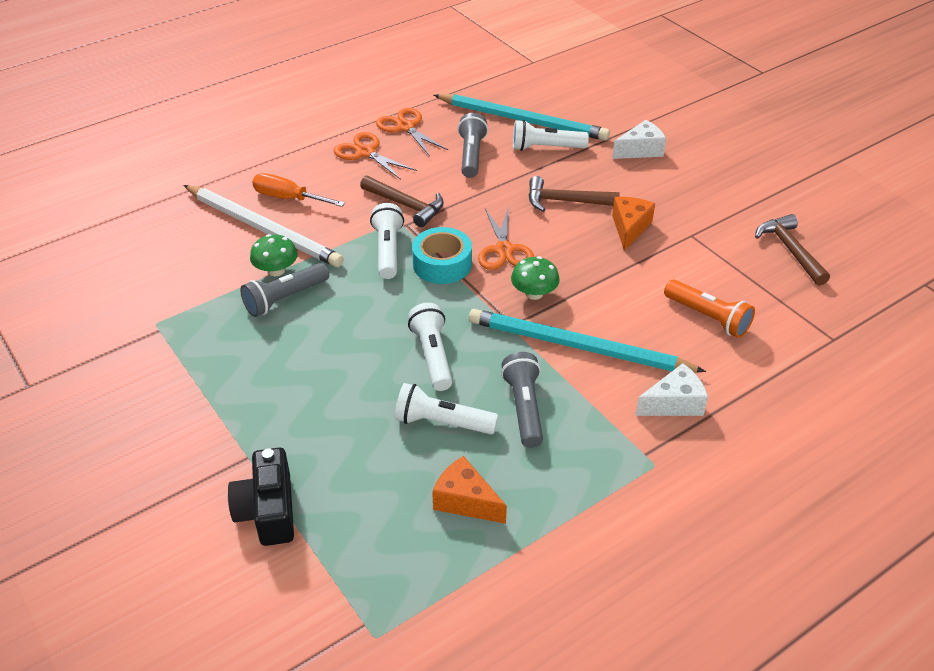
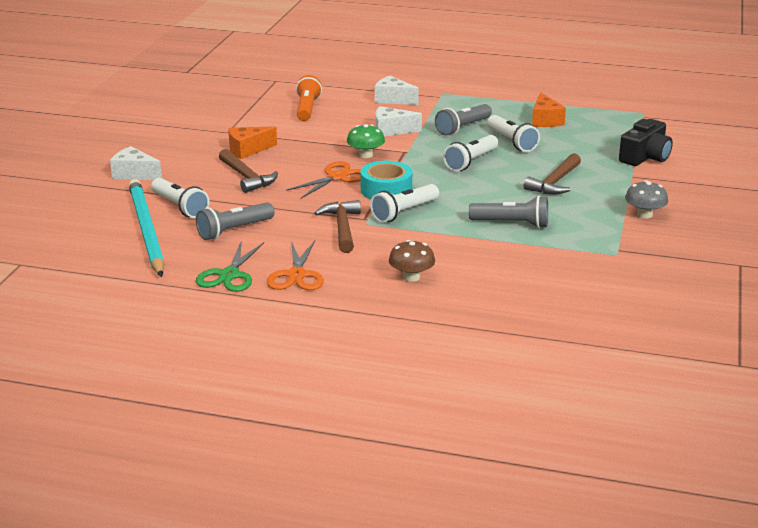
camera: 130 degrees left, 15 degrees down
(176, 397) = (644, 214): none -> grey mushroom
(263, 229) = (463, 268): white pencil -> none
(276, 270) = (494, 240): green mushroom -> none
(289, 198) = (411, 277): orange screwdriver -> brown mushroom
(406, 127) = (229, 275): orange scissors -> green scissors
(578, 346) = (391, 130): turquoise pencil -> white cheese
(790, 250) = (202, 105): brown hammer -> brown hammer (555, 182)

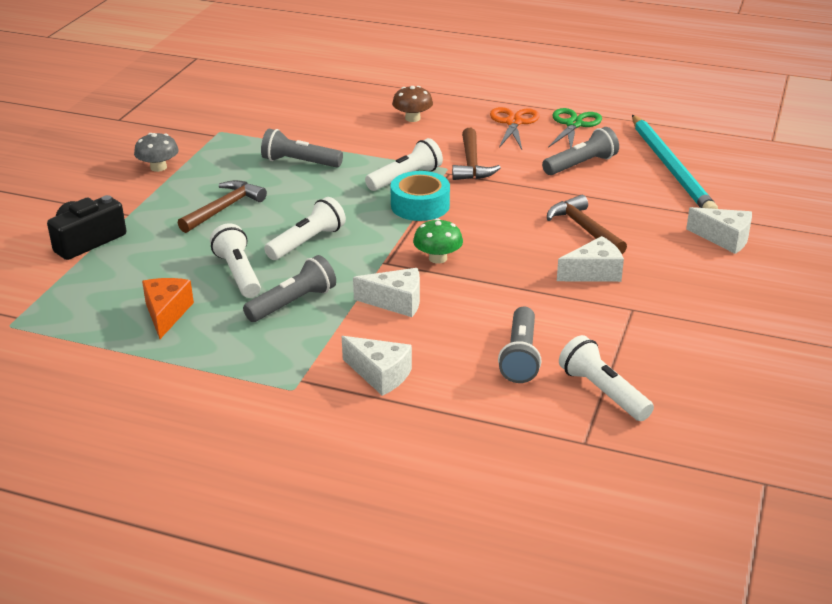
camera: 175 degrees left, 5 degrees up
(180, 207) = (648, 192): white flashlight -> white flashlight (603, 392)
(248, 150) = (594, 273): orange cheese -> white cheese
(307, 109) = (520, 356): orange flashlight -> grey flashlight
(337, 177) = (475, 225): orange scissors -> none

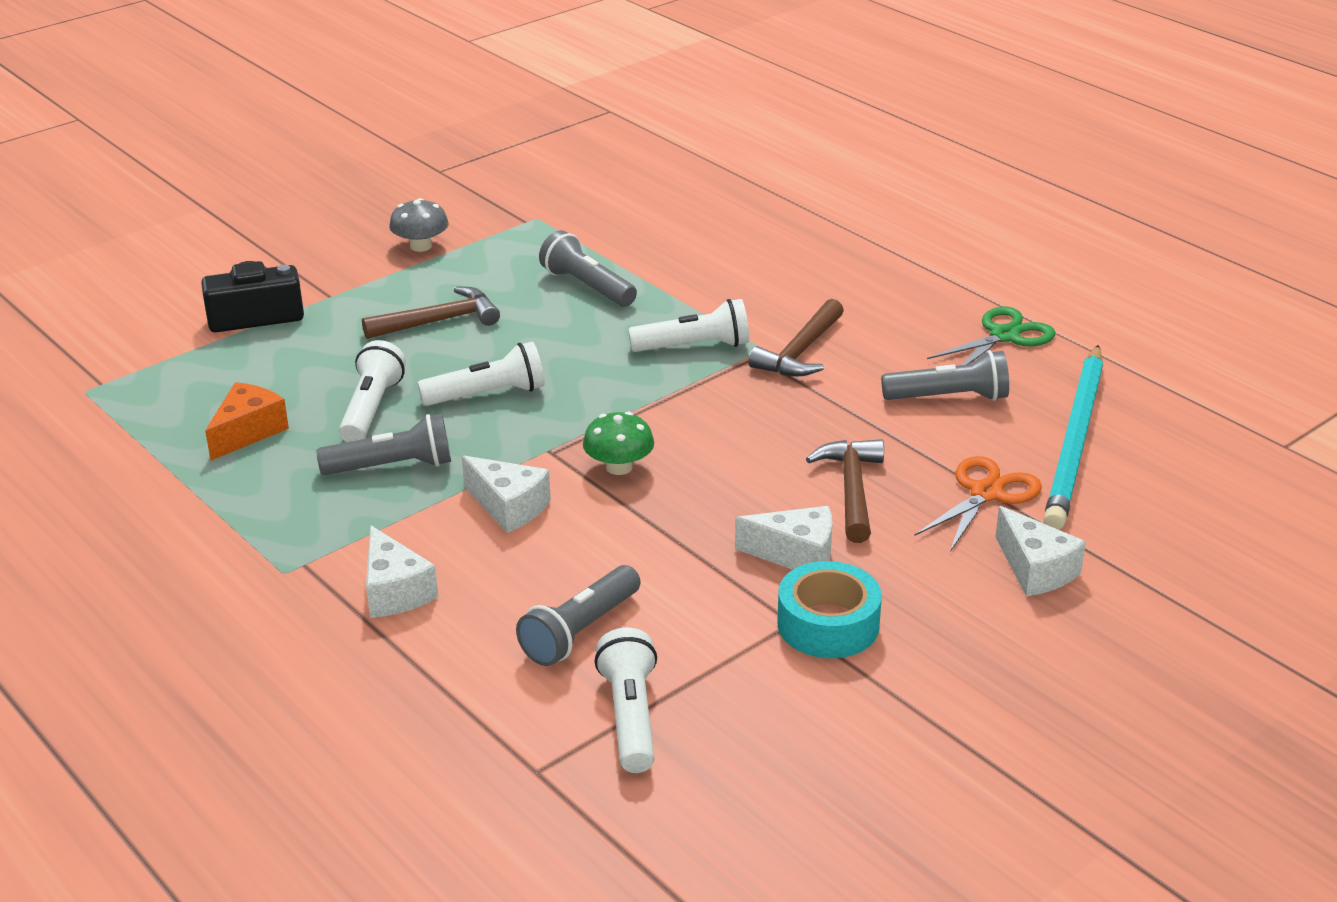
camera: 30 degrees right, 0 degrees up
(412, 118) = (791, 266): brown mushroom -> none
(420, 205) = (672, 389): turquoise tape -> turquoise tape (828, 624)
(514, 123) = (921, 309): orange scissors -> orange scissors (986, 493)

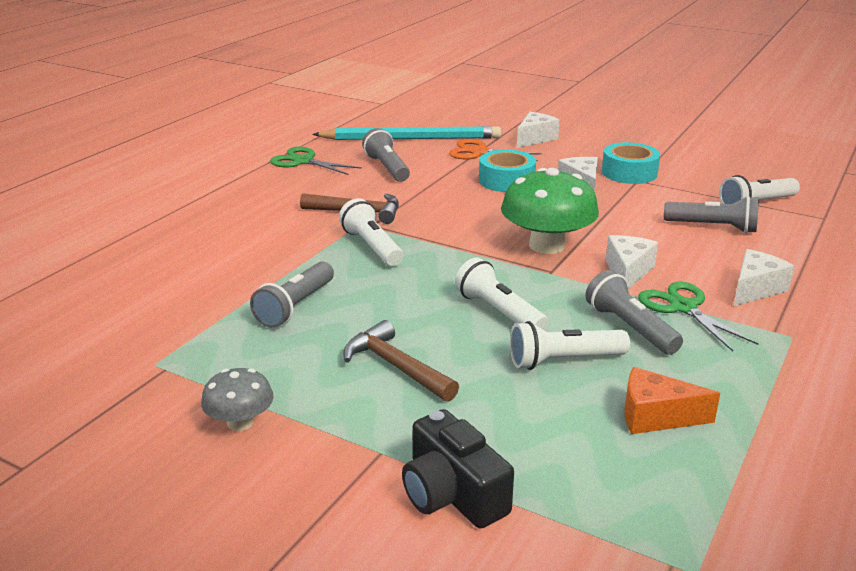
camera: 110 degrees left, 5 degrees down
(401, 518) = (683, 307): none -> green scissors
(619, 467) = (546, 245): green mushroom -> green mushroom, size x1.87
(851, 490) = (506, 181): brown hammer -> turquoise tape

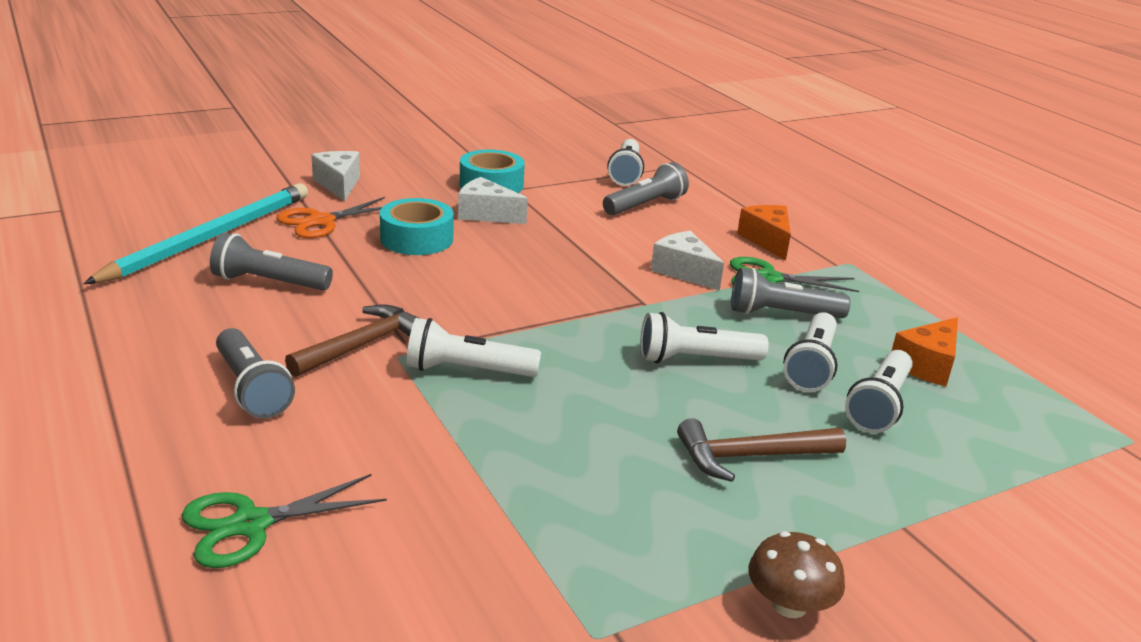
camera: 60 degrees left, 0 degrees up
(240, 422) = (789, 605): grey mushroom -> brown mushroom
(295, 306) = (556, 473): grey flashlight -> grey flashlight (252, 388)
(303, 161) = (144, 323): green scissors -> green scissors (251, 524)
(452, 494) = (992, 510): black camera -> none
(546, 245) = (589, 282): green mushroom -> none
(546, 405) = (879, 405): none -> white flashlight
(755, 289) = (767, 241): white cheese -> orange cheese

